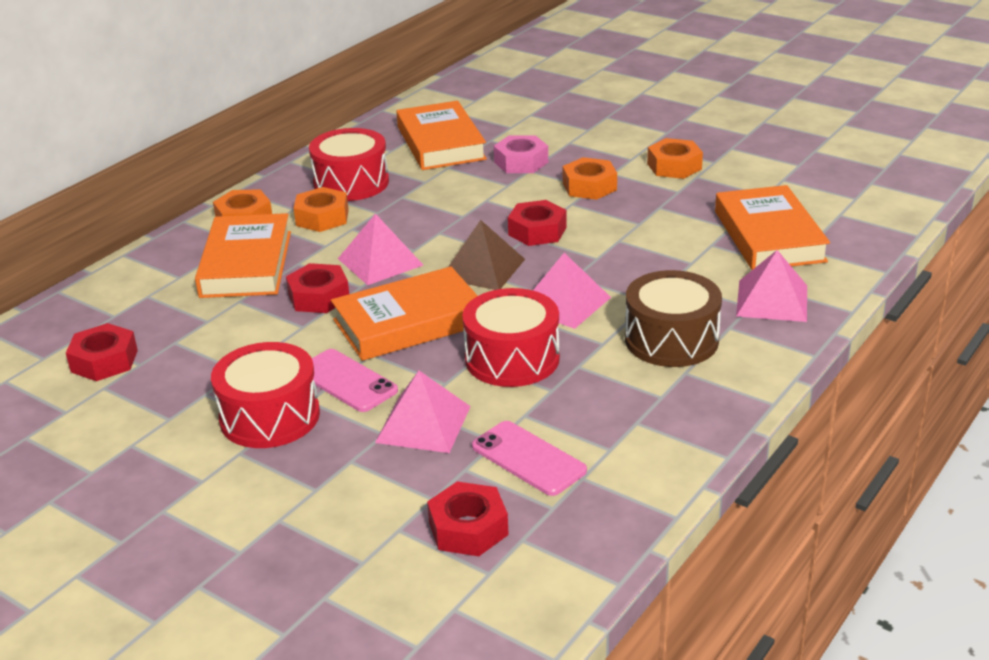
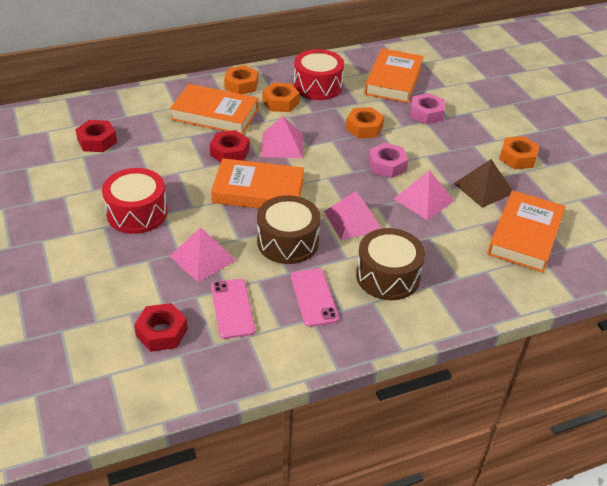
camera: 30 degrees right, 10 degrees up
(246, 264) = (215, 114): orange book -> orange book turned 75 degrees clockwise
(347, 381) = (192, 211): pink phone -> pink phone (314, 297)
(482, 268) = (331, 175): brown pyramid -> brown pyramid (483, 188)
(512, 358) = (287, 242): red drum -> brown drum
(537, 231) = (387, 165): red nut -> pink nut
(589, 186) = (449, 148): orange nut -> orange nut (364, 128)
(772, 300) = (477, 281): pink pyramid -> pink pyramid (423, 199)

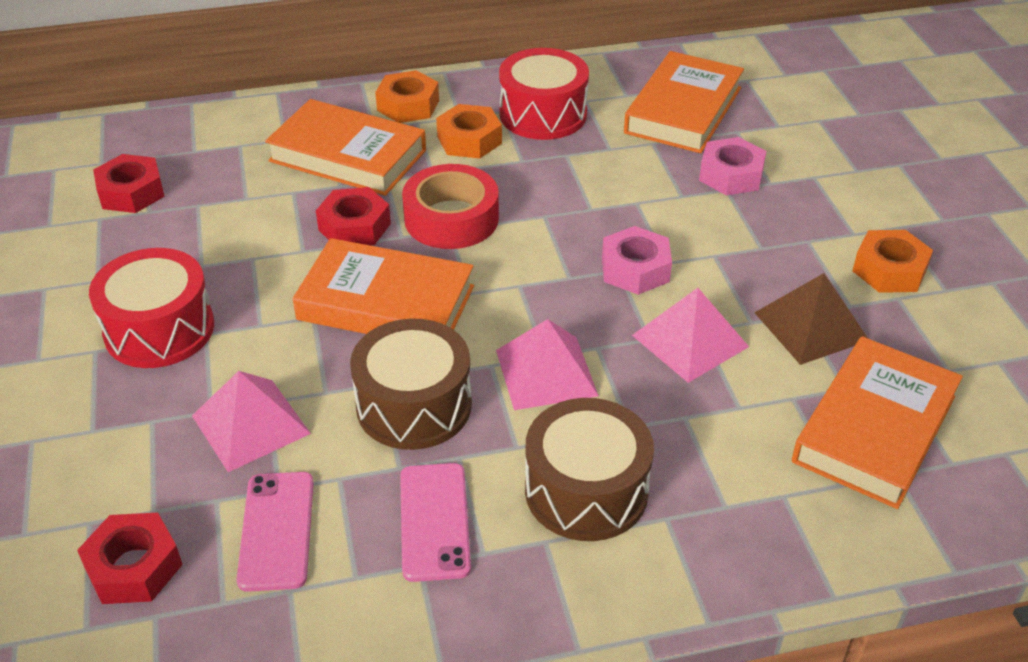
camera: 10 degrees right, 0 degrees up
(282, 145) = (451, 218): pink pyramid -> red tape
(364, 128) = (609, 195): orange nut -> none

